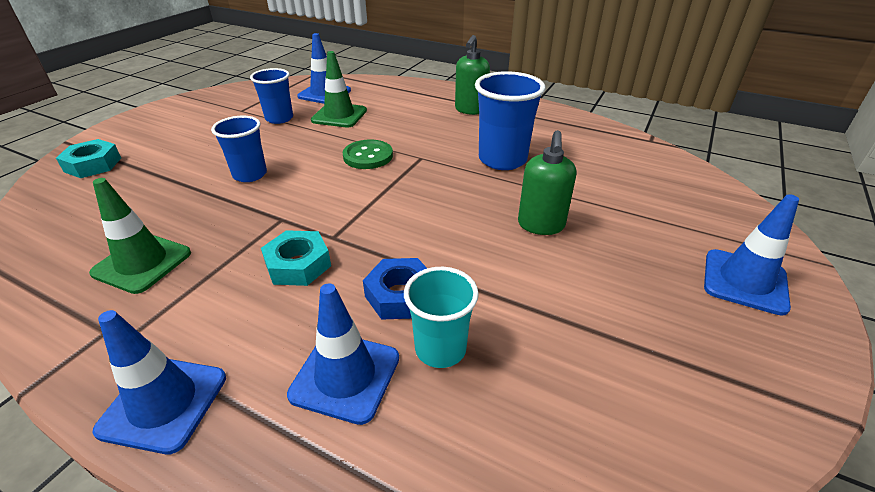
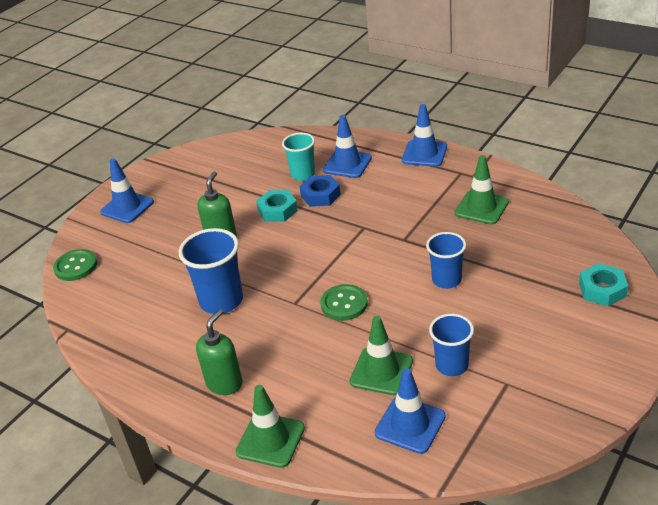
camera: 170 degrees left, 0 degrees up
(298, 264) = (382, 209): turquoise nut -> turquoise nut (277, 210)
(425, 88) = (270, 440): none -> green traffic cone
(717, 194) = (76, 266): none -> green button

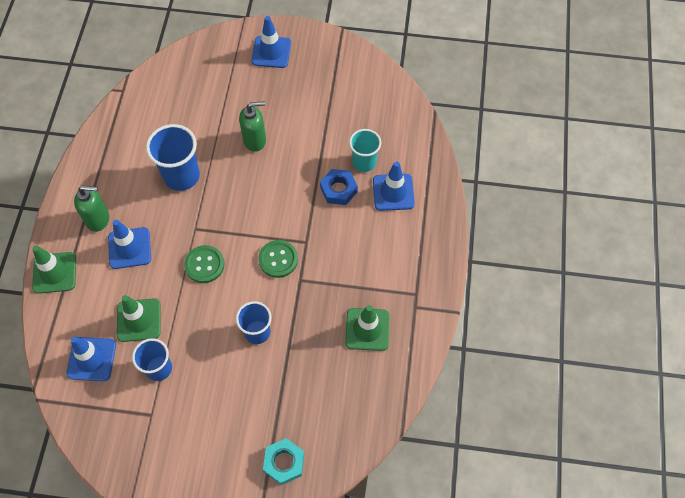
camera: 60 degrees right, 25 degrees up
(76, 266) = (189, 57): green button -> green button (278, 259)
(277, 210) = (305, 165): turquoise nut -> none
(424, 154) = (435, 252): blue traffic cone -> blue traffic cone (129, 248)

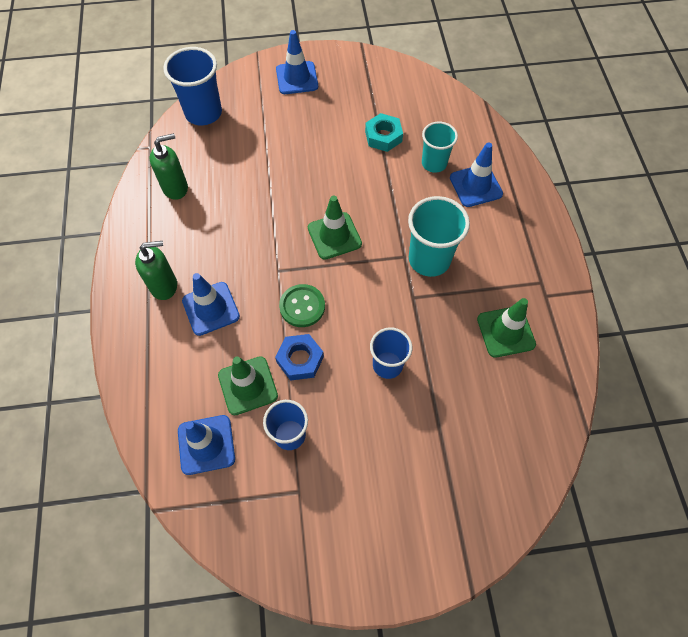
camera: 15 degrees left, 0 degrees up
(54, 273) = (131, 356): green traffic cone -> green traffic cone (334, 236)
(181, 176) = (244, 219): blue cup -> blue cup (203, 113)
(255, 140) = (311, 166): green soap dispenser -> green soap dispenser (175, 188)
(278, 259) = (381, 281): green button -> none
(284, 462) = (473, 505): turquoise nut -> turquoise nut (383, 136)
(326, 250) = (429, 259): none -> turquoise cup
(338, 189) = (418, 196): blue nut -> blue nut (300, 359)

